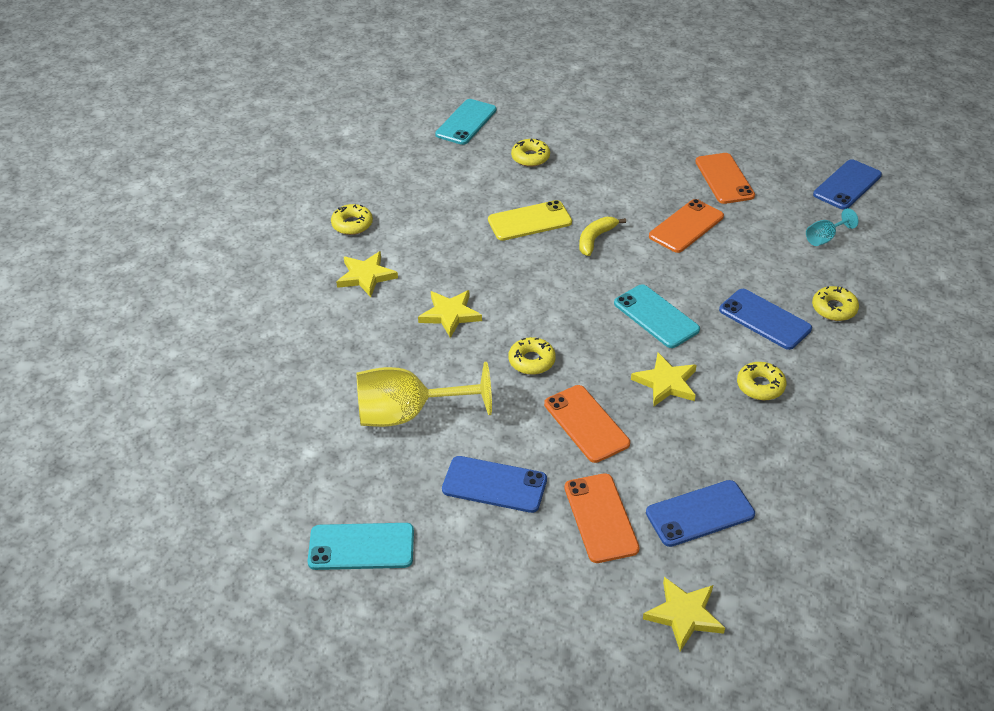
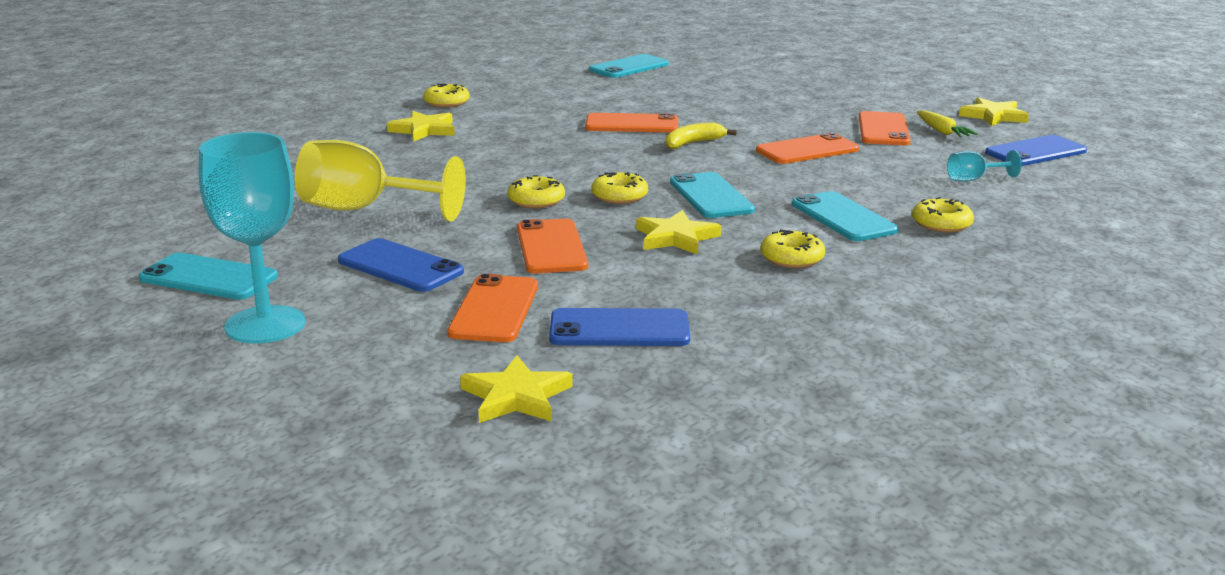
camera: 20 degrees right, 20 degrees down
(450, 314) = (482, 162): yellow star -> yellow star (993, 116)
(453, 592) = (265, 325): none -> turquoise goblet
(529, 221) = (632, 124): yellow phone -> orange phone
(530, 157) = (674, 92): yellow donut -> yellow donut (619, 196)
(764, 319) = (843, 217): blue phone -> turquoise phone
(768, 171) = (942, 132): none -> yellow carrot

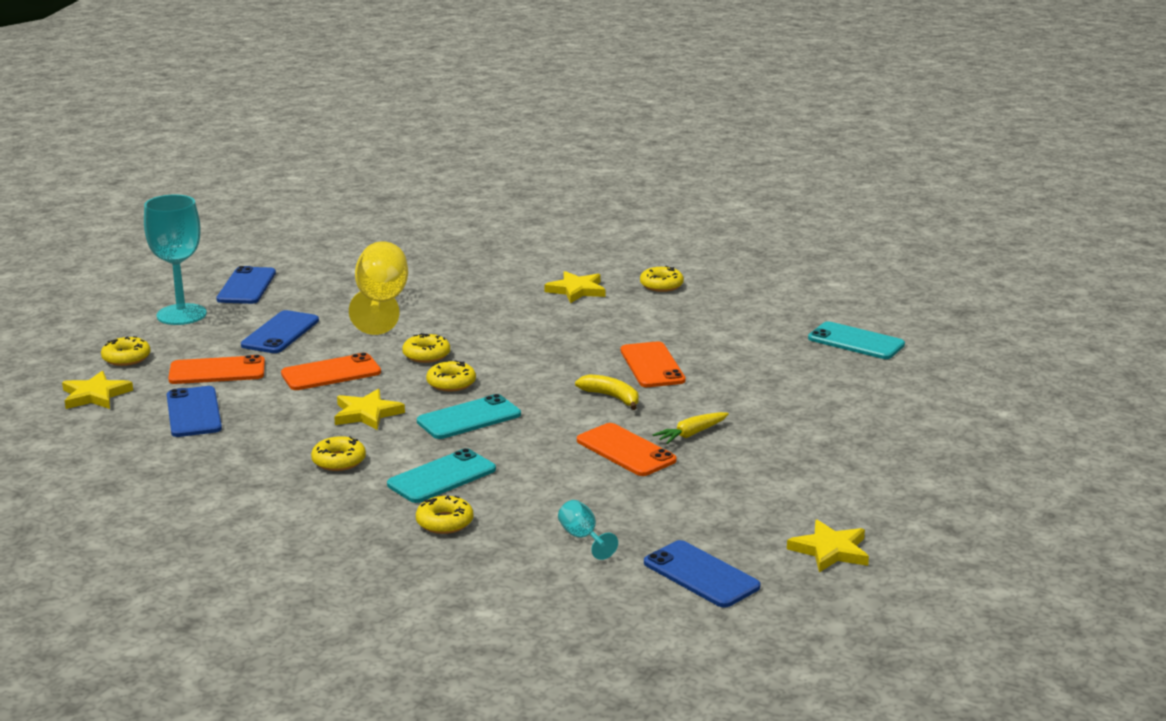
camera: 75 degrees right, 0 degrees up
(208, 278) = (246, 286): turquoise phone -> blue phone
(393, 370) = (126, 358): none -> yellow donut
(883, 129) = (725, 486): orange phone -> none
(942, 132) = (741, 519): yellow carrot -> yellow carrot (691, 434)

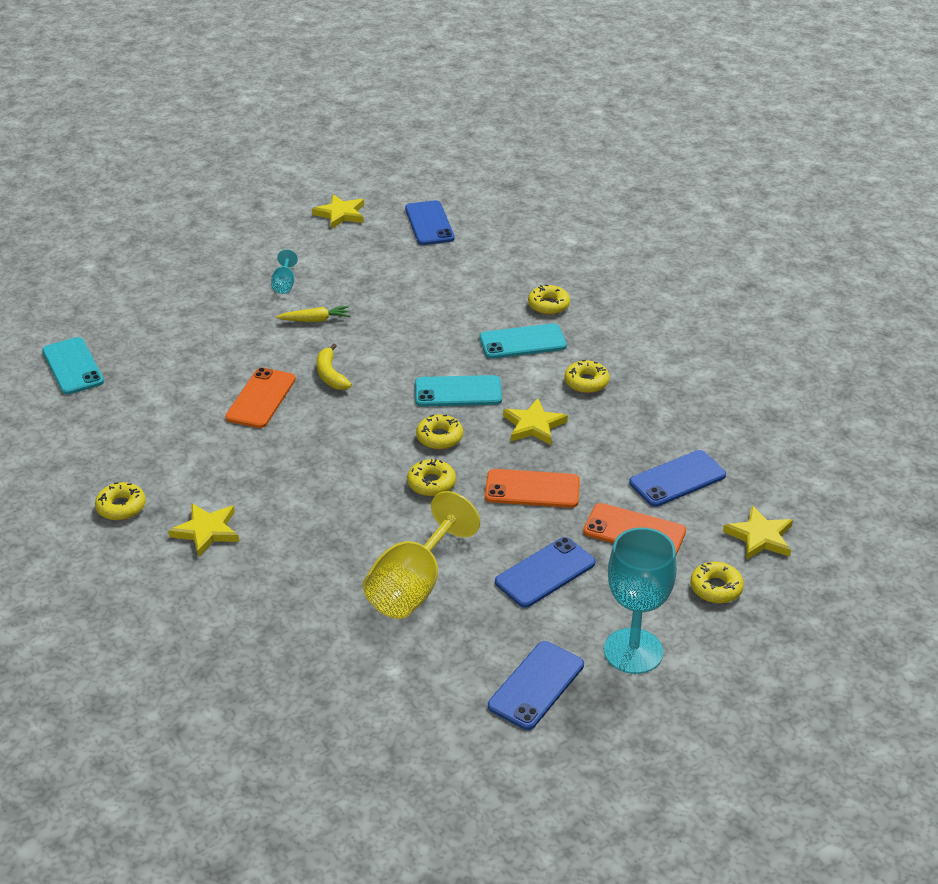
camera: 150 degrees left, 15 degrees up
(193, 412) = (677, 479): blue phone -> blue phone turned 45 degrees clockwise
(582, 538) = (472, 266): turquoise goblet -> turquoise goblet (284, 284)
(626, 450) = (376, 321): orange phone -> none

